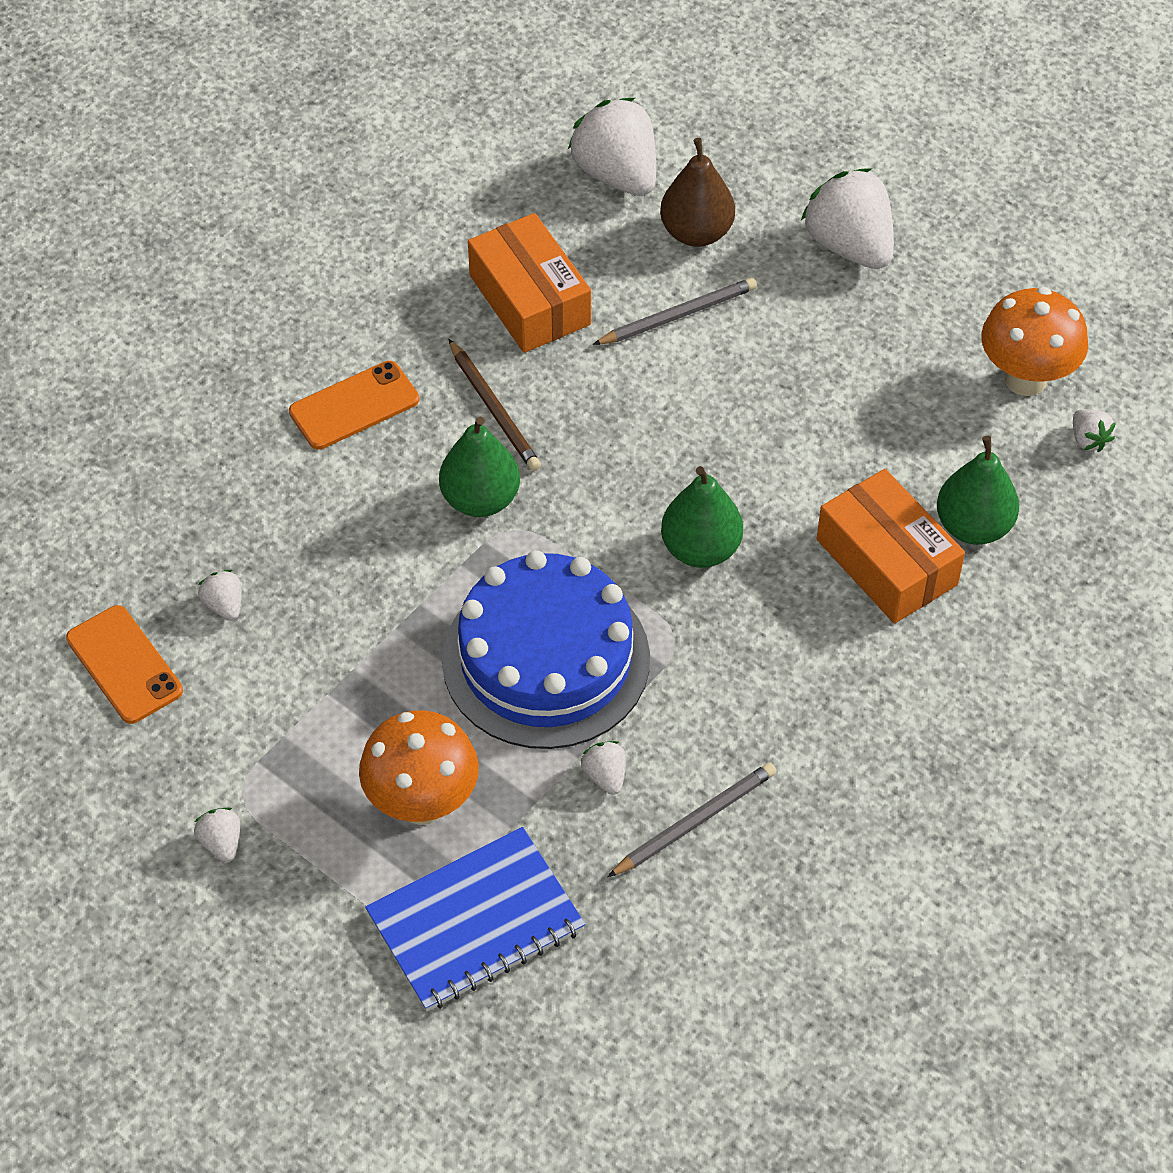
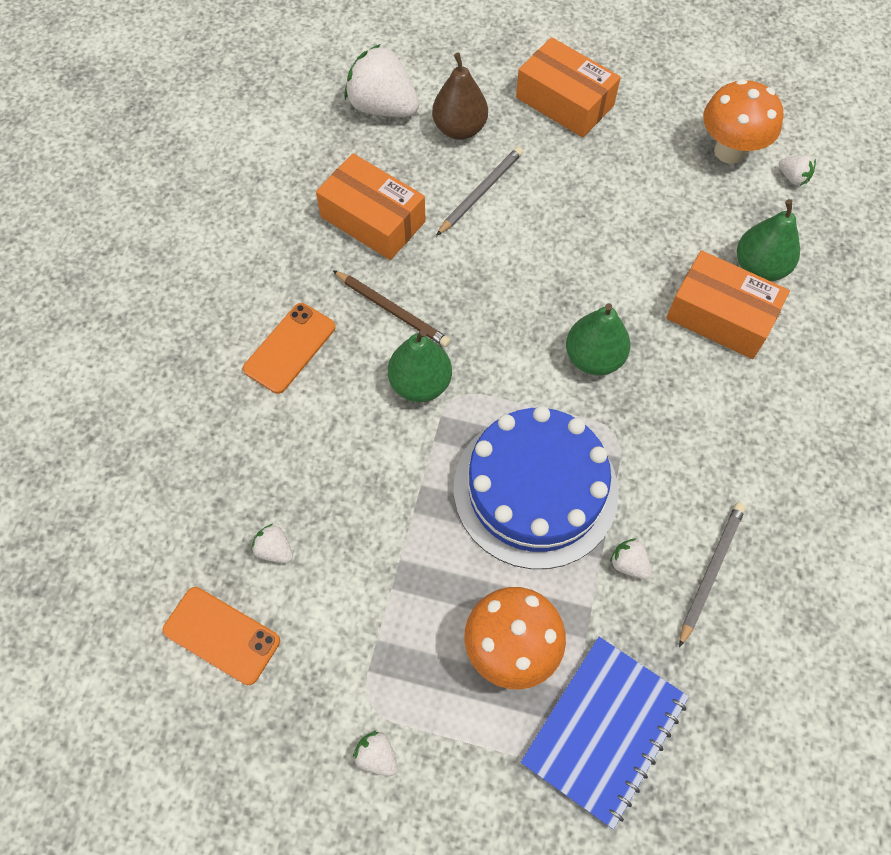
camera: 25 degrees left, 10 degrees up
(849, 246) = (564, 101): white strawberry -> orange box

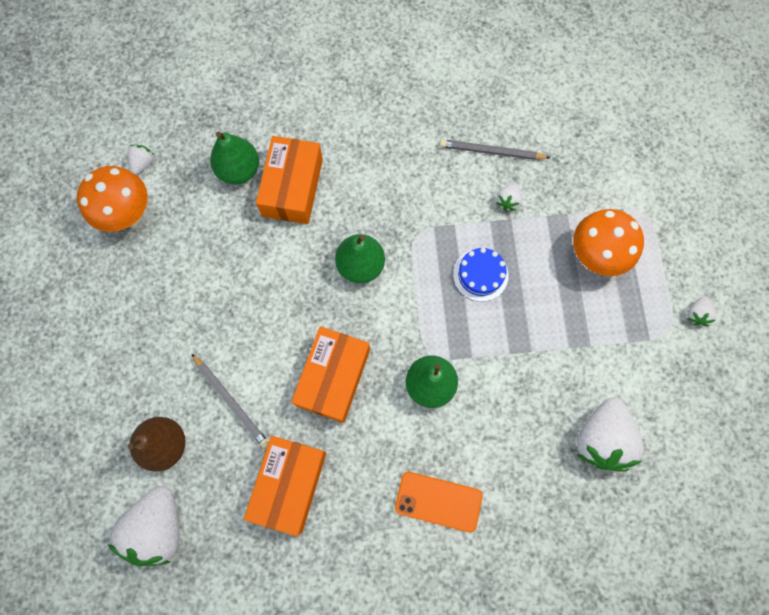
camera: 110 degrees left, 10 degrees up
(221, 635) = (674, 448): orange phone -> none
(275, 549) = (601, 438): white strawberry -> white strawberry, size x2.22
(392, 310) = (373, 431): brown pencil -> none
(480, 192) = (231, 401): grey pencil -> grey pencil turned 150 degrees counterclockwise
(535, 489) = (480, 274): blue cake -> blue cake, size x0.46
(564, 101) = (108, 362): orange box -> orange box (333, 377)
(604, 730) = (617, 188): blue notebook -> none

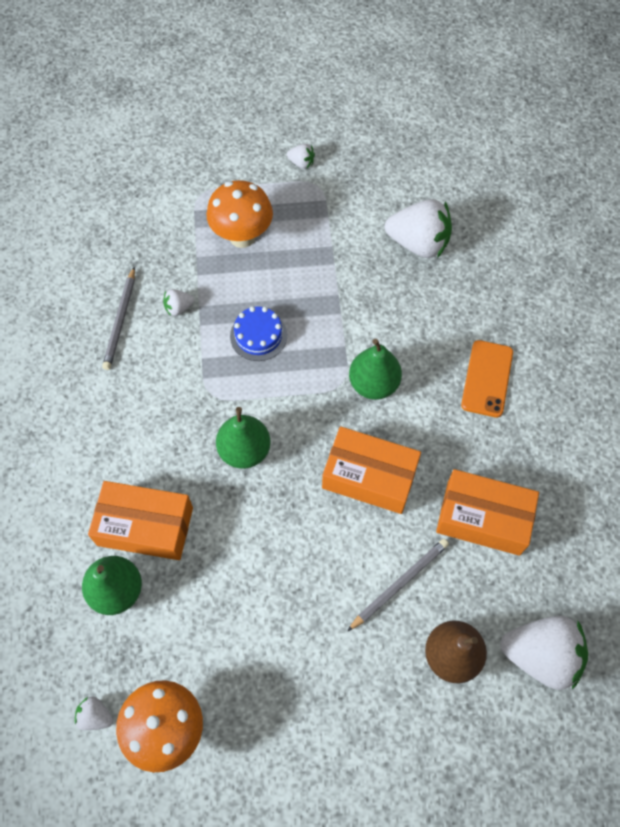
camera: 90 degrees left, 10 degrees down
(508, 201) = (178, 308): white strawberry -> white strawberry turned 135 degrees clockwise

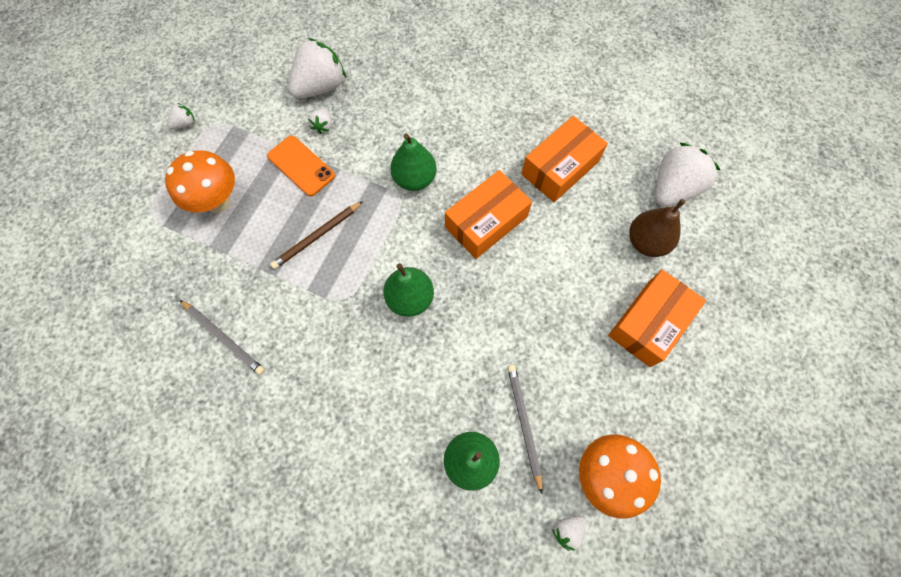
camera: 60 degrees left, 5 degrees up
(145, 526) = (428, 409): orange box -> orange box (649, 323)
(178, 308) = (247, 284): white strawberry -> white strawberry (323, 126)
(258, 335) = (317, 236): blue cake -> brown pencil
(399, 583) = (578, 247): grey pencil -> grey pencil (524, 424)
(487, 378) = (458, 106): orange phone -> orange phone (301, 166)

